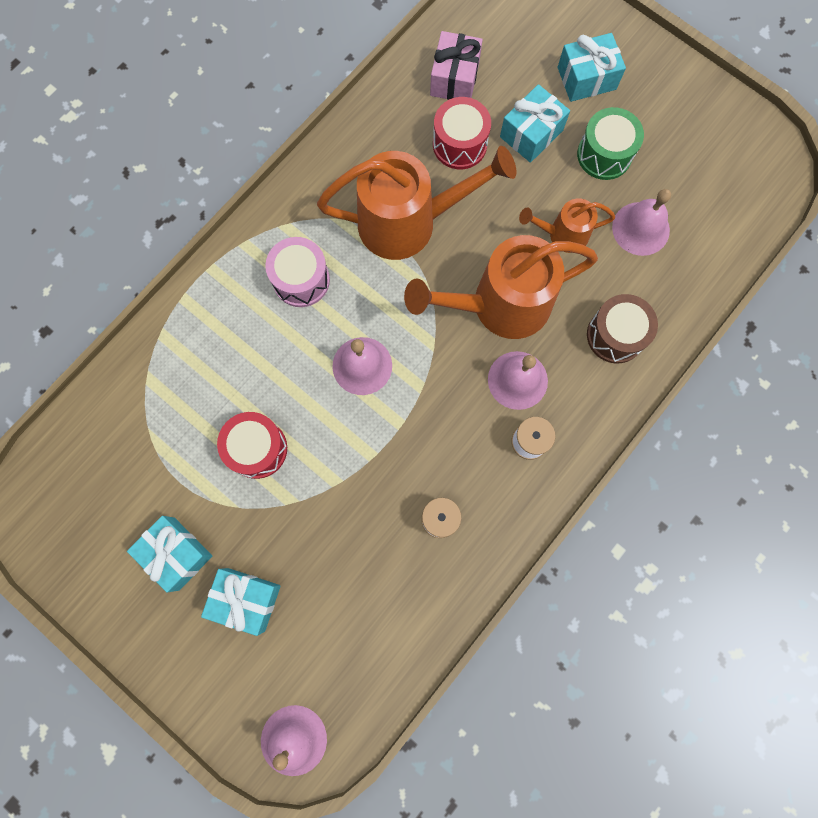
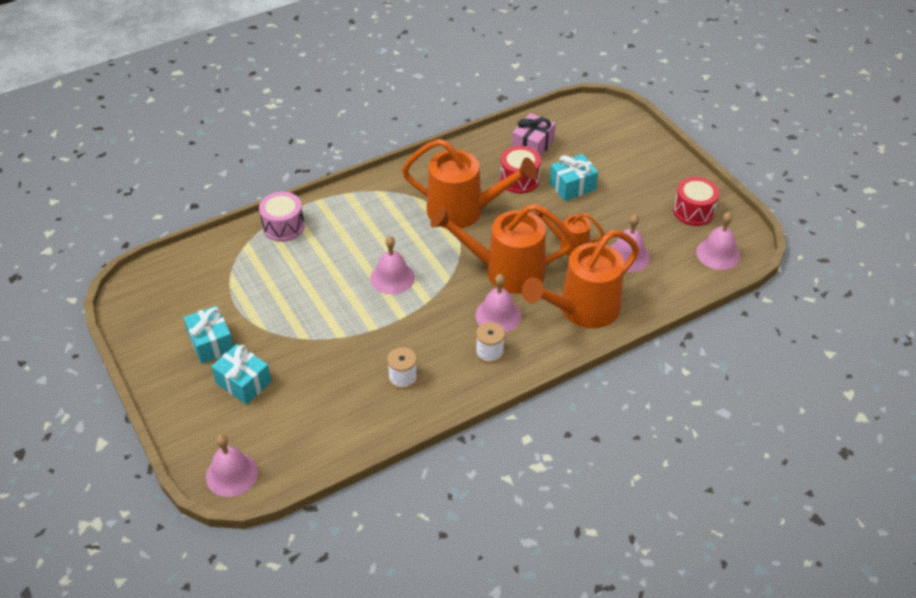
camera: 20 degrees right, 30 degrees down
(257, 449) = (297, 302): red drum -> red drum (693, 211)
(301, 280) = (375, 222): pink drum -> pink drum (283, 226)
(586, 78) = (625, 167): turquoise gift -> none
(604, 154) = (619, 210): green drum -> none
(615, 335) = (582, 310): brown drum -> orange watering can
(747, 187) = (718, 254): none -> pink bell

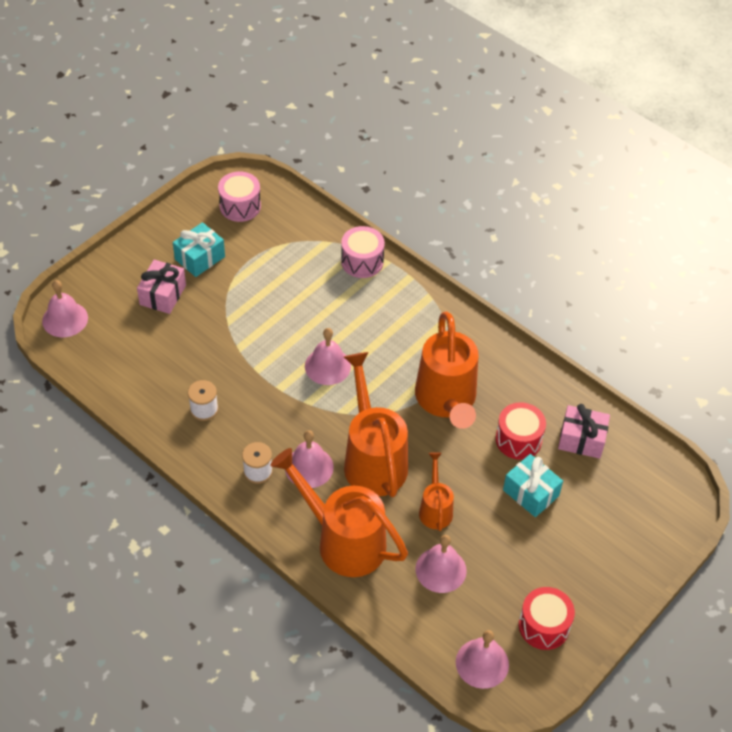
camera: 70 degrees right, 5 degrees up
(161, 298) = (240, 206): none -> pink drum
(243, 382) = (163, 295): turquoise gift -> pink gift

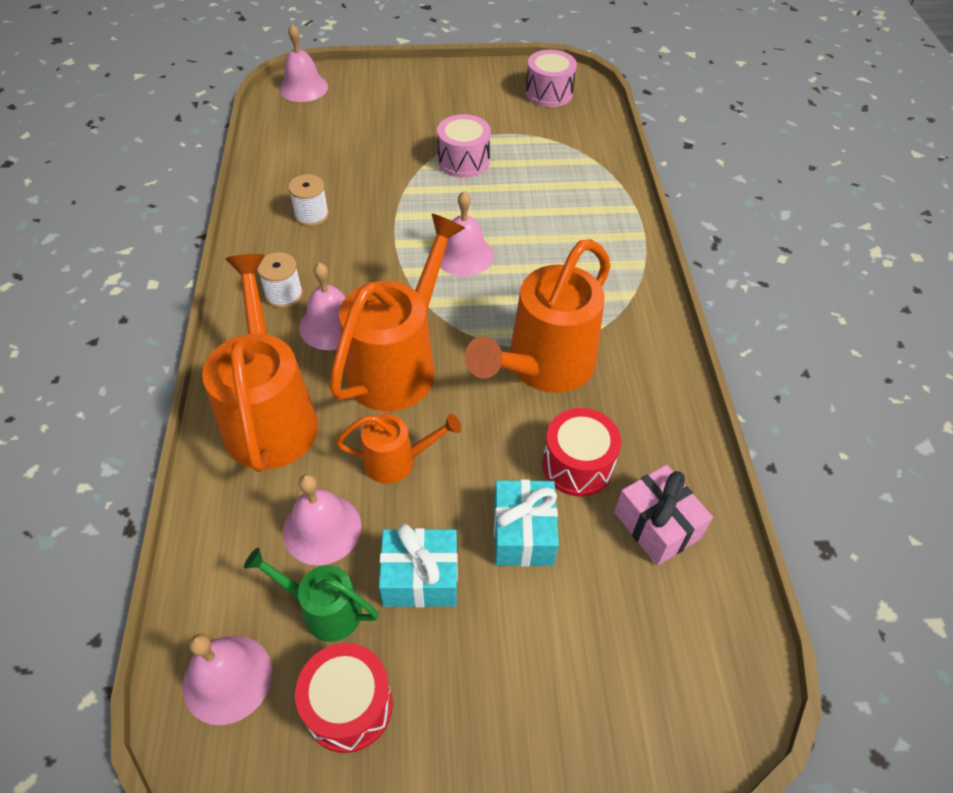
camera: 45 degrees right, 0 degrees up
(163, 295) = (398, 115): pink gift -> none
(200, 258) = (464, 108): turquoise gift -> turquoise gift (420, 578)
(362, 261) = (609, 194): pink drum -> pink drum (463, 161)
(435, 509) = (397, 461): orange watering can -> orange watering can turned 45 degrees clockwise
(486, 601) = (323, 609): none -> green watering can

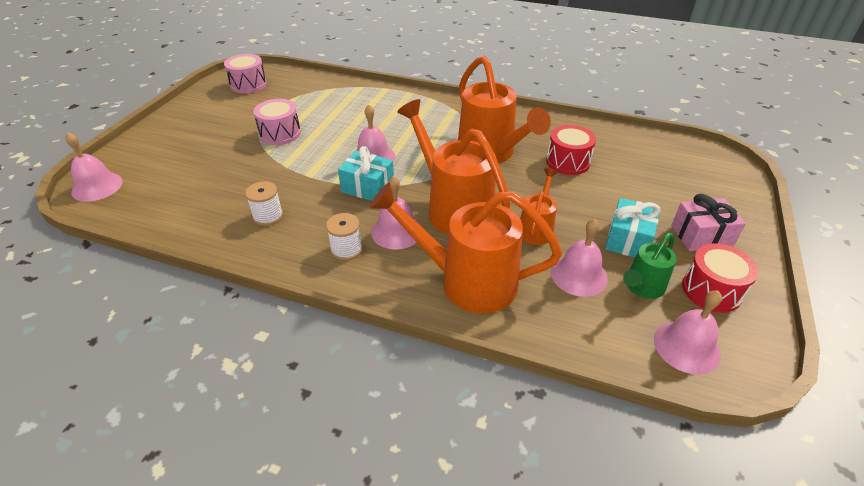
camera: 65 degrees left, 10 degrees down
(523, 533) = (608, 193): turquoise gift -> turquoise gift (368, 187)
(657, 525) = (616, 149): pink gift -> pink gift (701, 236)

